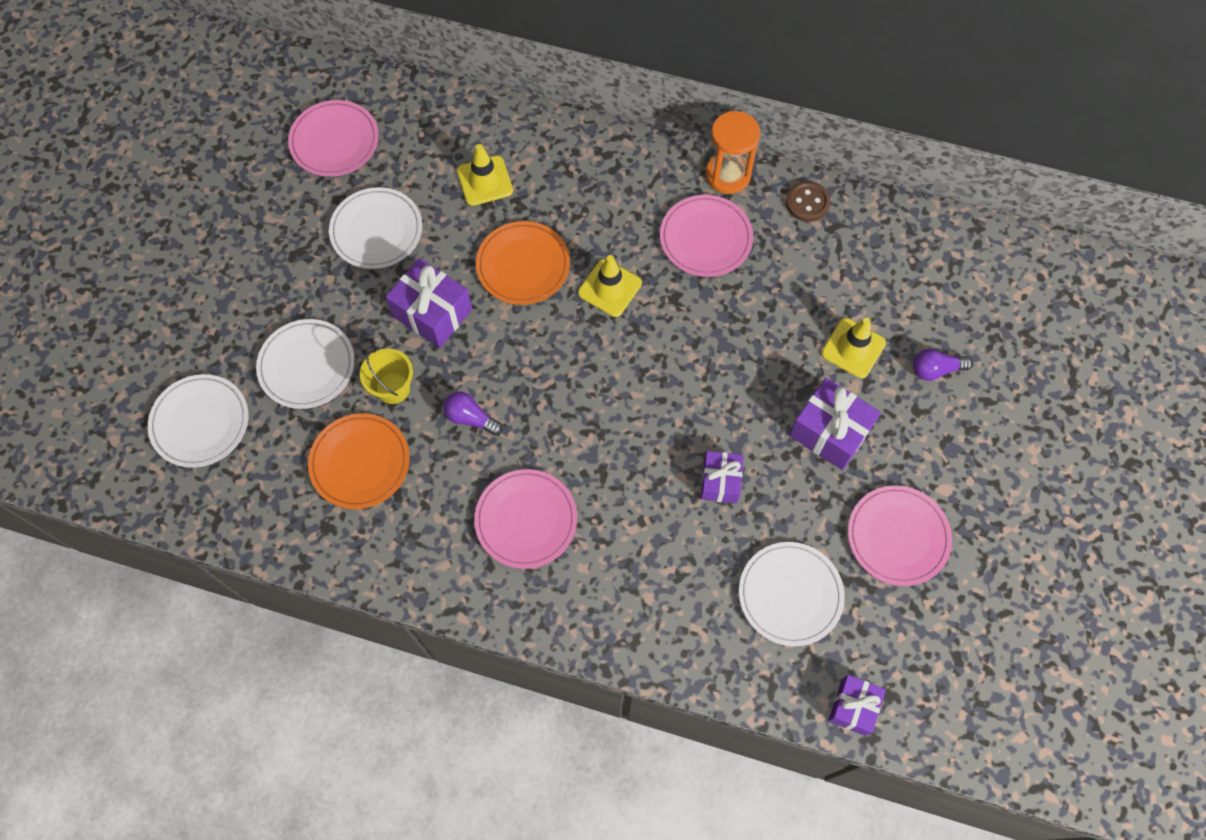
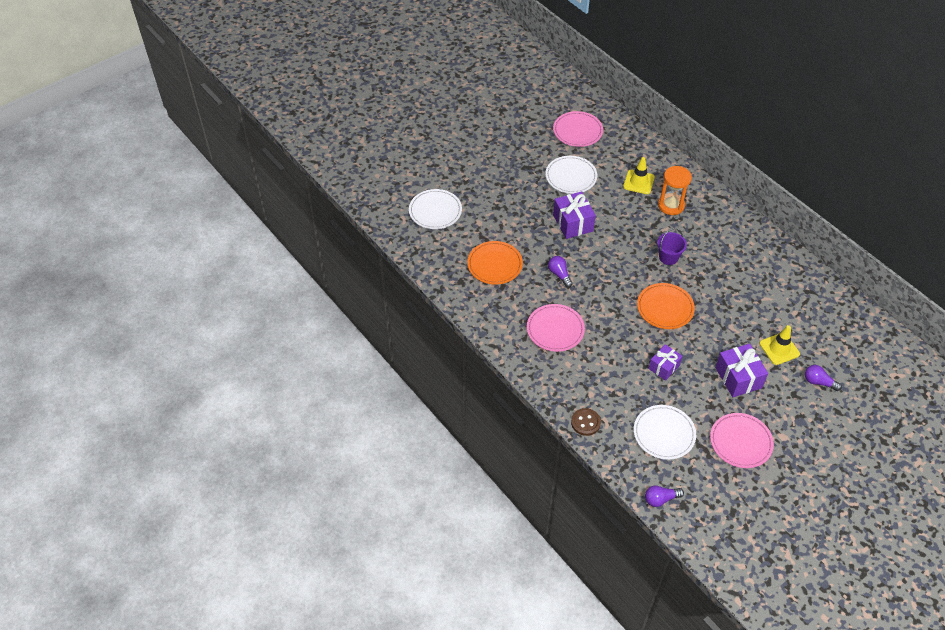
camera: 35 degrees right, 15 degrees down
(307, 366) = (498, 214): white plate -> none
(393, 388) = (531, 243): yellow bucket -> none
(523, 265) = (632, 226): orange plate -> orange plate (665, 308)
(609, 288) = (668, 257): yellow traffic cone -> purple bucket
(705, 238) = (735, 261): pink plate -> none
(728, 175) = (768, 240): orange hourglass -> orange hourglass (671, 205)
(807, 202) = (802, 273): brown button -> brown button (585, 422)
(853, 707) = (660, 499): purple gift -> purple light bulb

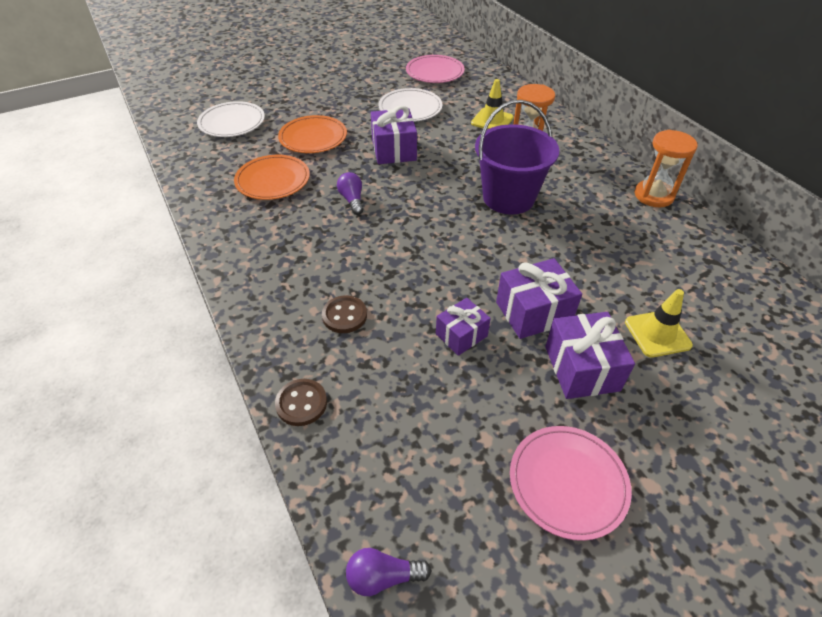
camera: 10 degrees right, 5 degrees down
(555, 329) = (316, 263): pink plate -> none
(589, 364) = (344, 315): none -> brown button
(664, 434) = (429, 444): white plate -> none
(665, 308) = (486, 256): orange plate -> orange plate (313, 137)
(668, 257) = (508, 198): purple bucket -> purple bucket, size x1.92
(703, 345) = (533, 312): none -> purple gift
(768, 241) = (653, 195): none -> orange hourglass
(818, 382) = (724, 396): purple light bulb -> none

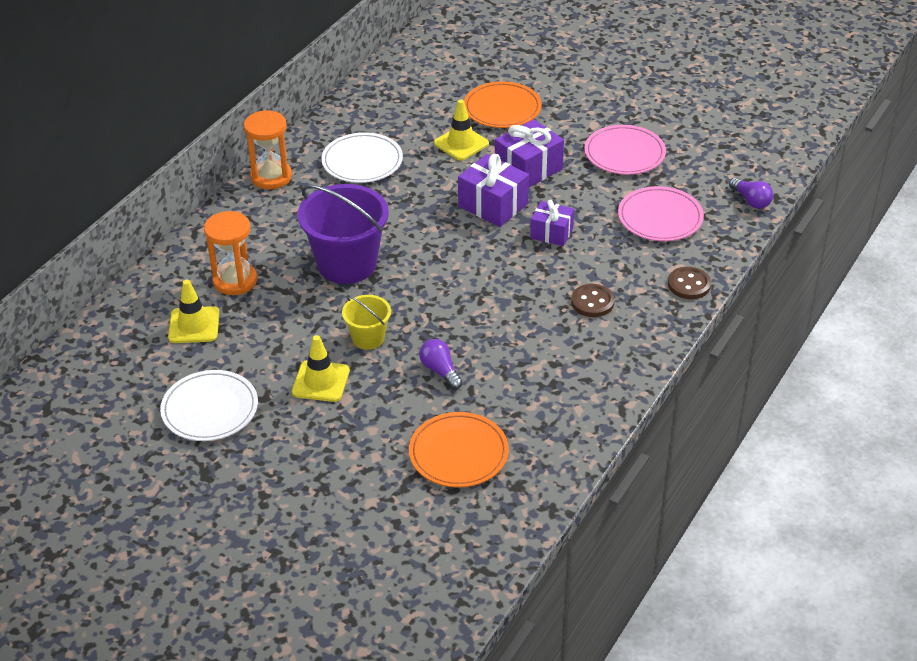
camera: 120 degrees left, 5 degrees down
(232, 122) = (370, 573): white plate -> white plate (362, 161)
(313, 137) = (346, 467): orange plate -> orange plate (502, 108)
(352, 200) = (440, 371): purple light bulb -> purple light bulb turned 105 degrees clockwise
(393, 150) = (321, 381): purple gift -> yellow traffic cone
(416, 181) = (368, 338): none -> yellow bucket
(435, 72) = (85, 428): pink plate -> pink plate (660, 218)

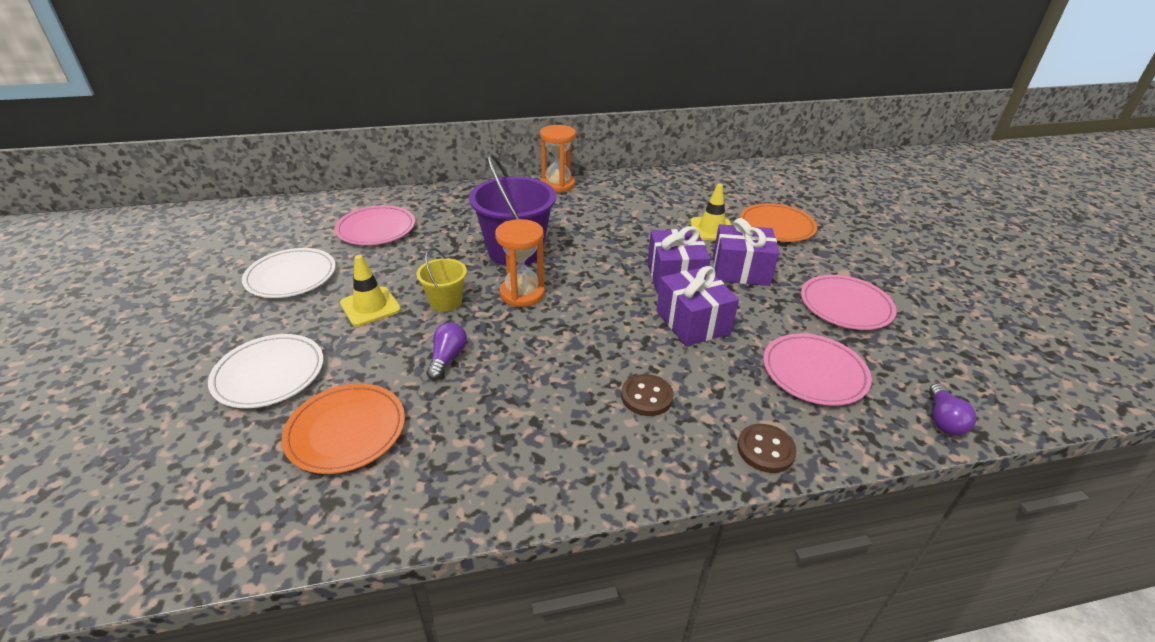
camera: 45 degrees right, 5 degrees down
(194, 325) = (376, 229): yellow traffic cone -> pink plate
(235, 280) = (440, 221): orange hourglass -> orange hourglass (522, 294)
(362, 161) = (626, 205): white plate -> white plate (269, 374)
(551, 233) = (692, 322): purple gift -> purple gift, size x1.55

